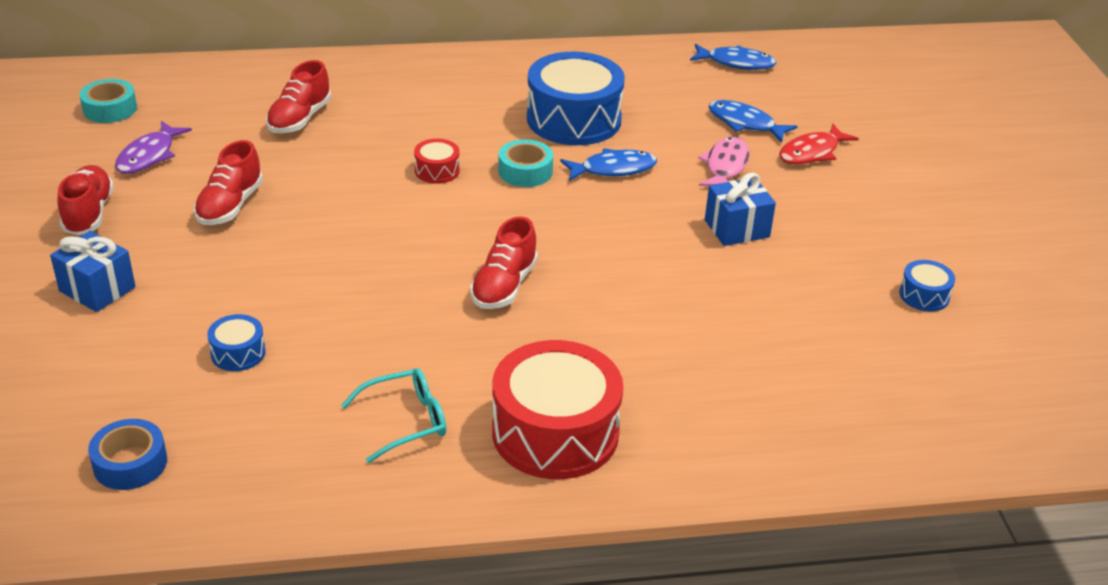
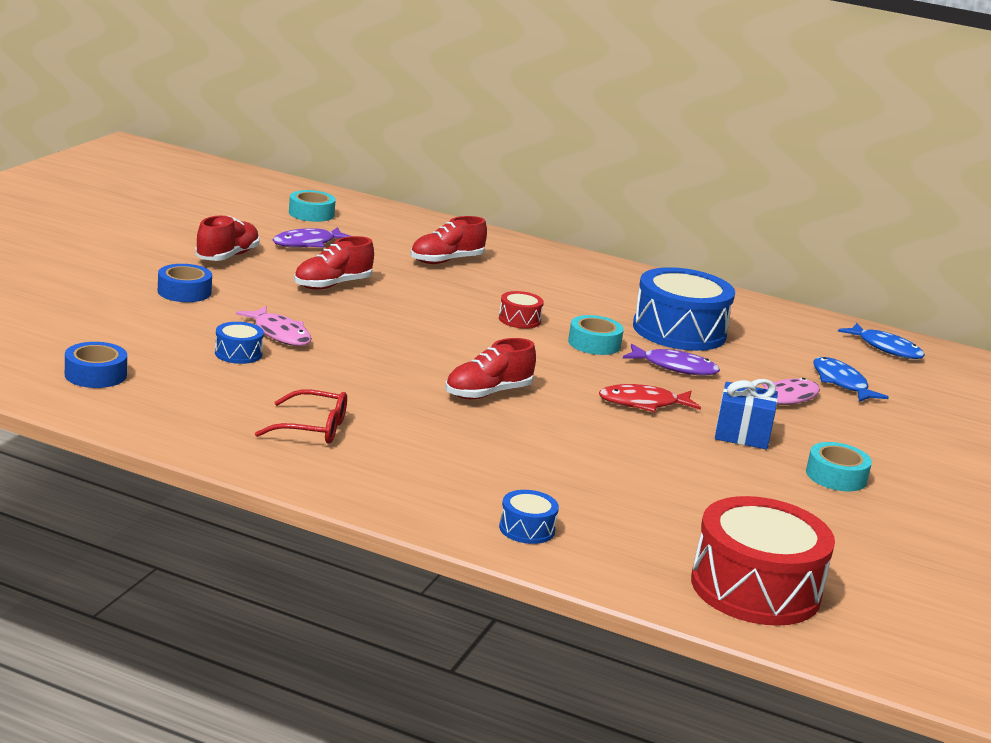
camera: 30 degrees right, 15 degrees down
(97, 289) = (184, 292): blue gift -> blue tape
(249, 303) = (280, 334): none -> pink fish
(406, 421) = (313, 428): turquoise glasses -> red glasses
(555, 432) = (420, 477): red drum -> red drum (755, 588)
(613, 169) = (675, 367): blue fish -> purple fish
(812, 152) = (884, 419): red fish -> red fish (643, 403)
(842, 242) = (836, 476): none -> turquoise tape
(924, 295) = (873, 532): blue drum -> blue drum (527, 529)

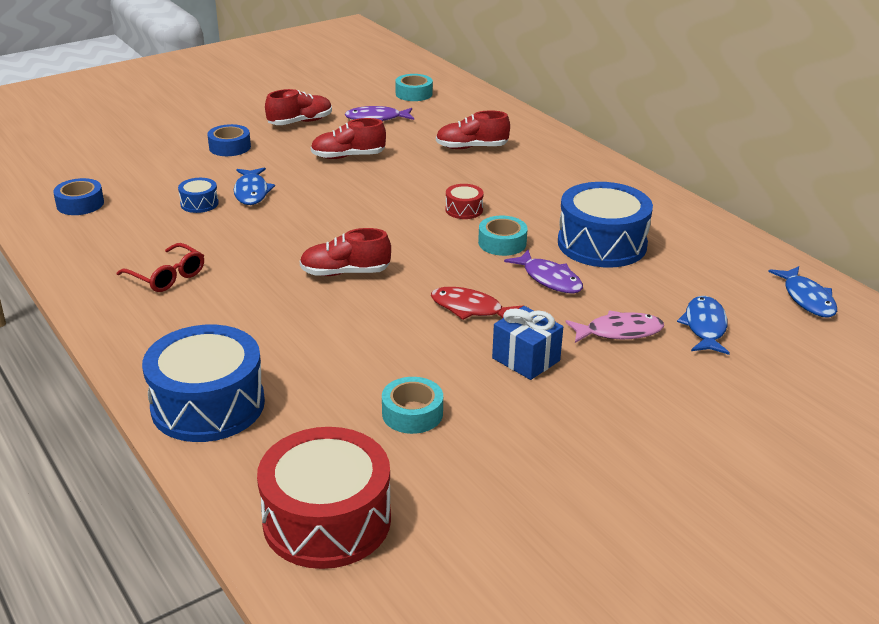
camera: 35 degrees right, 10 degrees up
(280, 334) = (251, 192): pink fish -> blue fish
(527, 529) = (208, 405): blue drum -> blue drum, size x2.25
(836, 476) = (565, 424): turquoise tape -> turquoise tape (412, 413)

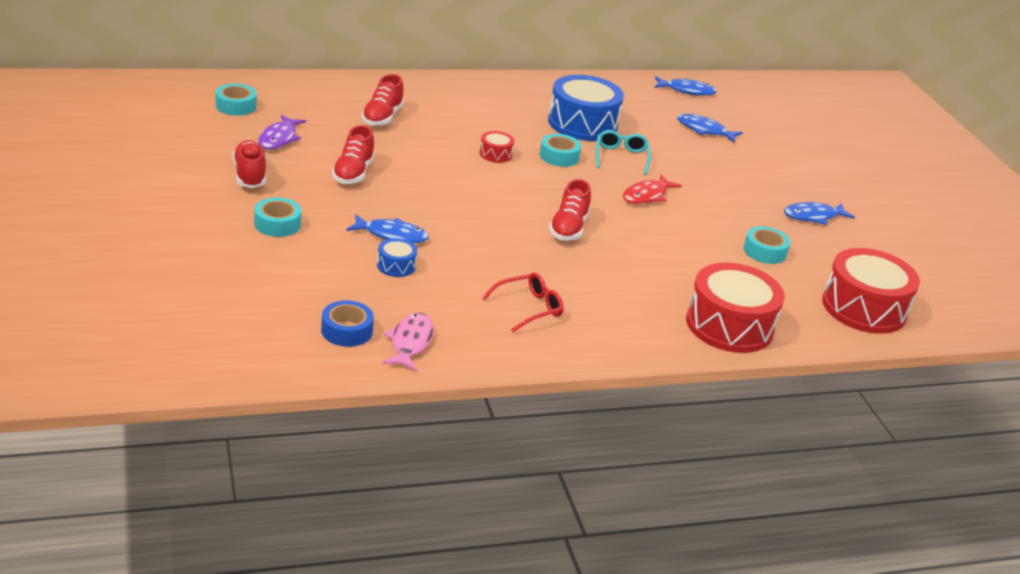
camera: 75 degrees left, 0 degrees up
(208, 405) = (729, 325): blue drum -> red drum
(230, 147) = (277, 224): blue tape -> turquoise tape
(526, 359) = (718, 196): blue gift -> none
(549, 279) = (621, 157): purple fish -> turquoise glasses
(555, 448) = (813, 216): none -> blue fish
(619, 332) = (698, 157): pink fish -> pink fish (410, 342)

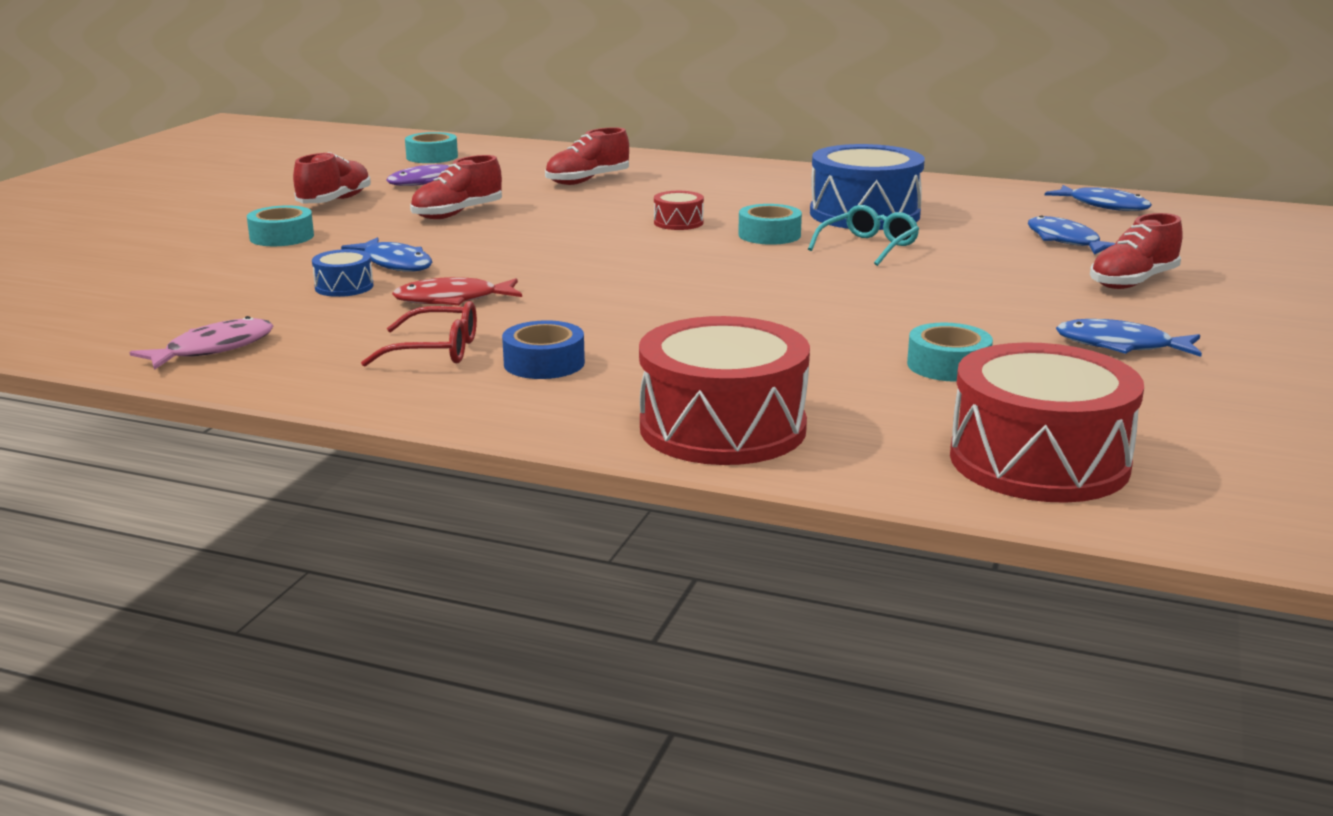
camera: 40 degrees right, 10 degrees down
(346, 331) = (163, 325): blue tape -> blue tape (544, 363)
(568, 228) = (651, 293): red shoe -> red shoe (1133, 282)
(646, 196) = (840, 284): red fish -> red fish (452, 300)

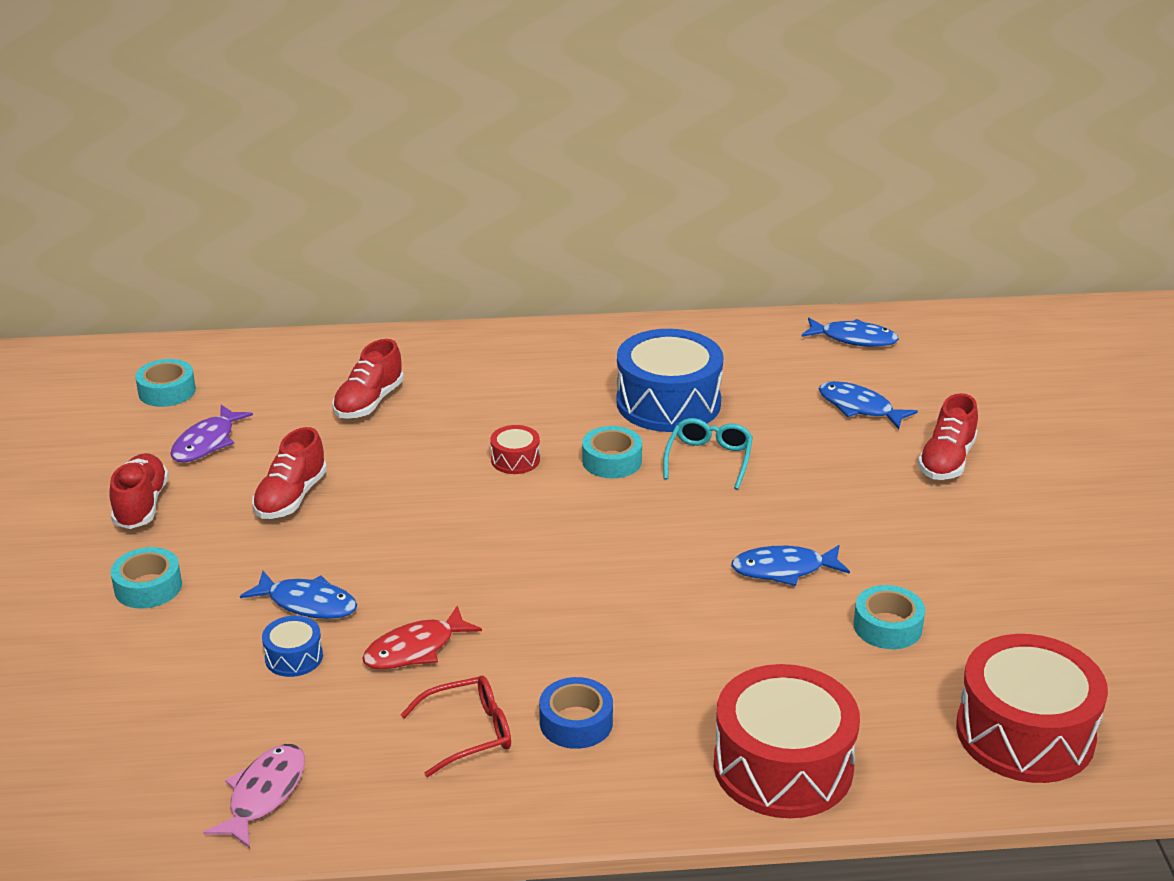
camera: 25 degrees left, 10 degrees up
(1120, 346) = (991, 560): blue fish -> blue fish (783, 569)

